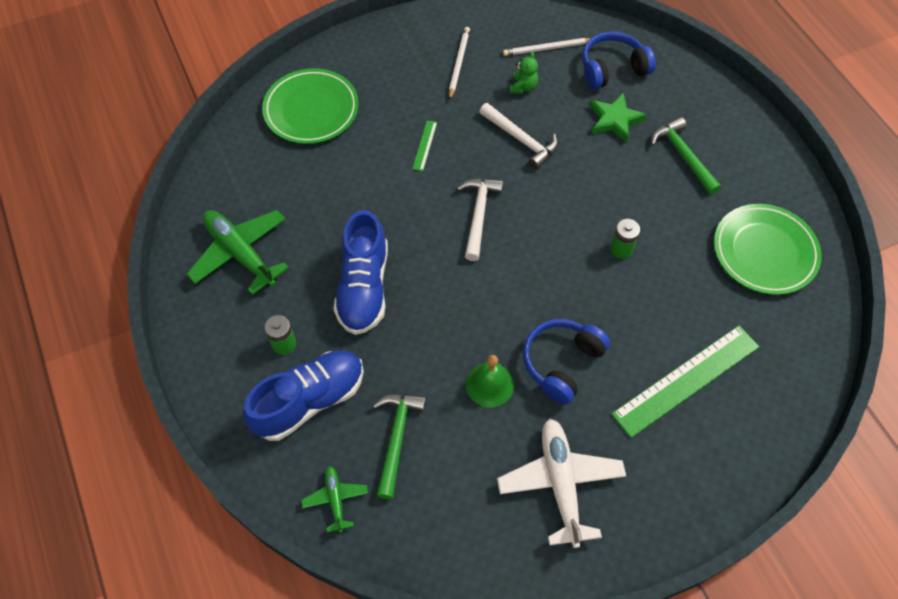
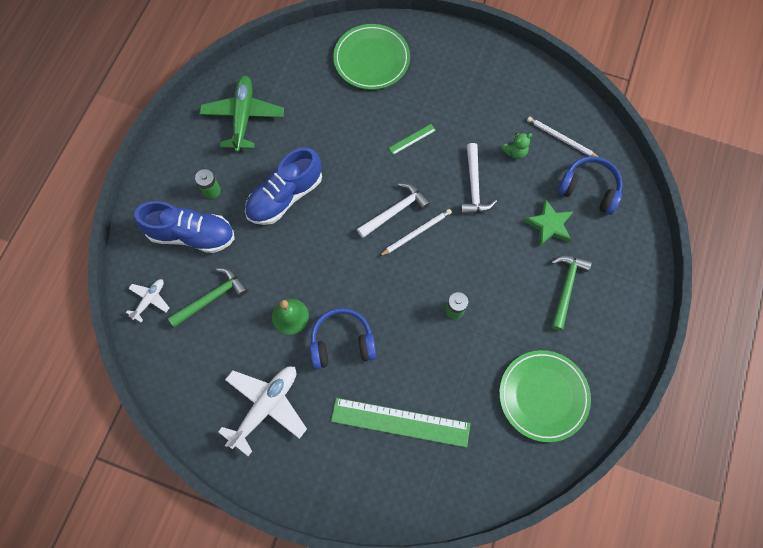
camera: 45 degrees right, 10 degrees up
(336, 499) = (150, 300): green plane -> white plane
(459, 63) = (492, 102): white pencil -> white pencil (416, 233)

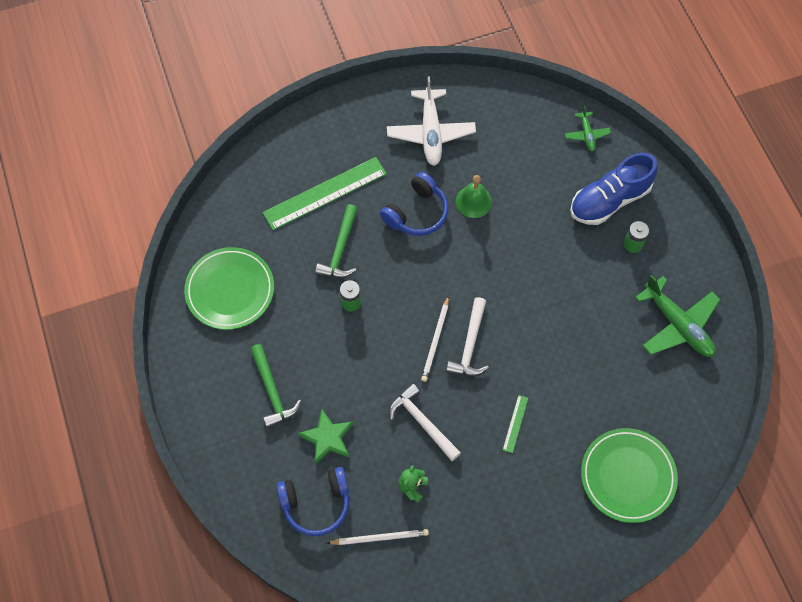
camera: 140 degrees right, 5 degrees down
(150, 300) = (586, 134): white plane -> green plane
(212, 297) = (544, 170): green hammer -> green hammer (340, 249)
(285, 196) = (571, 286): blue shoe -> none

